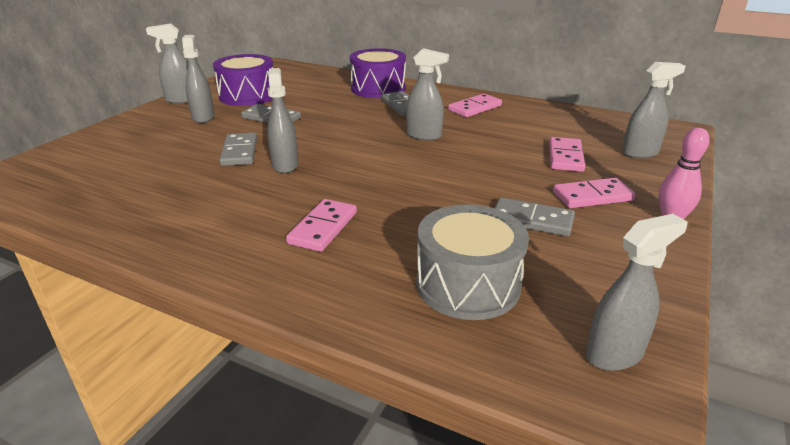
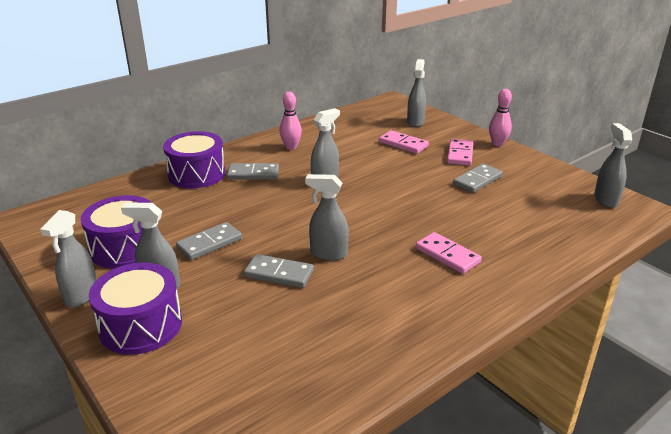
camera: 65 degrees left, 0 degrees up
(151, 124) = (141, 325): none -> purple drum
(468, 284) = (537, 220): grey drum -> none
(475, 108) = (291, 147): pink domino -> pink bowling pin

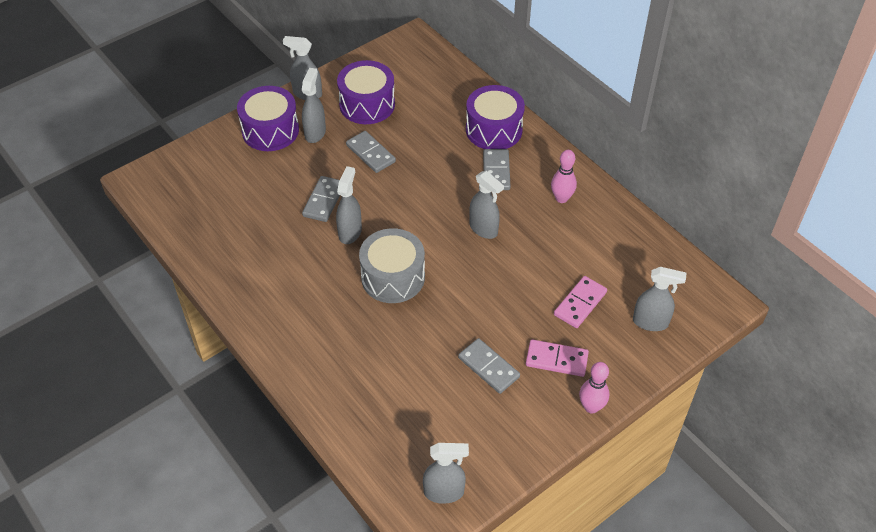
camera: 90 degrees right, 20 degrees up
(388, 226) = (393, 277): none -> grey drum
(447, 255) = (341, 319): pink domino -> none

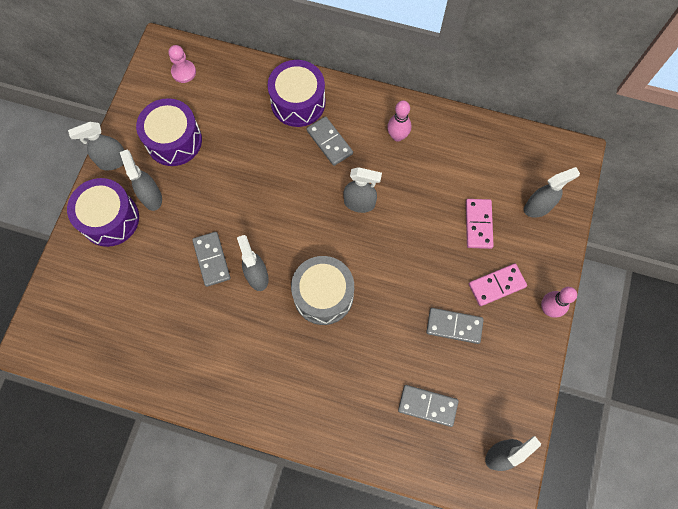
camera: 35 degrees left, 20 degrees up
(371, 153) = (215, 188): grey domino -> grey domino (427, 405)
(416, 62) = (183, 72): none -> pink pawn

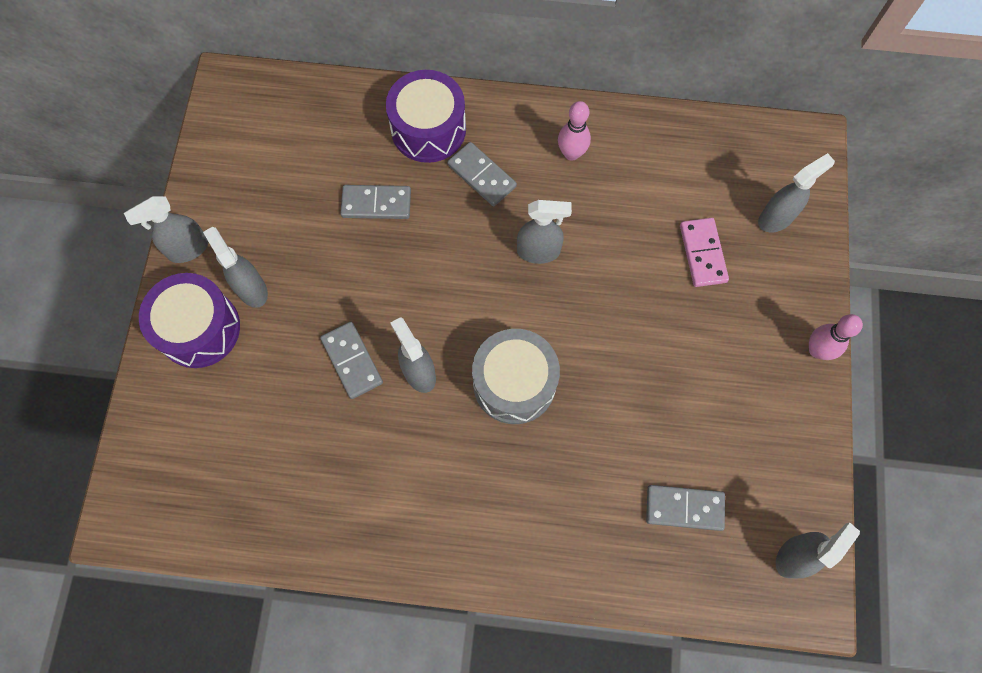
camera: 10 degrees left, 0 degrees up
(174, 140) = (268, 207): purple drum -> none
(183, 72) = (263, 112): pink pawn -> none
(454, 326) = (698, 394): grey domino -> grey domino (376, 203)
(496, 285) = (743, 330): pink domino -> none

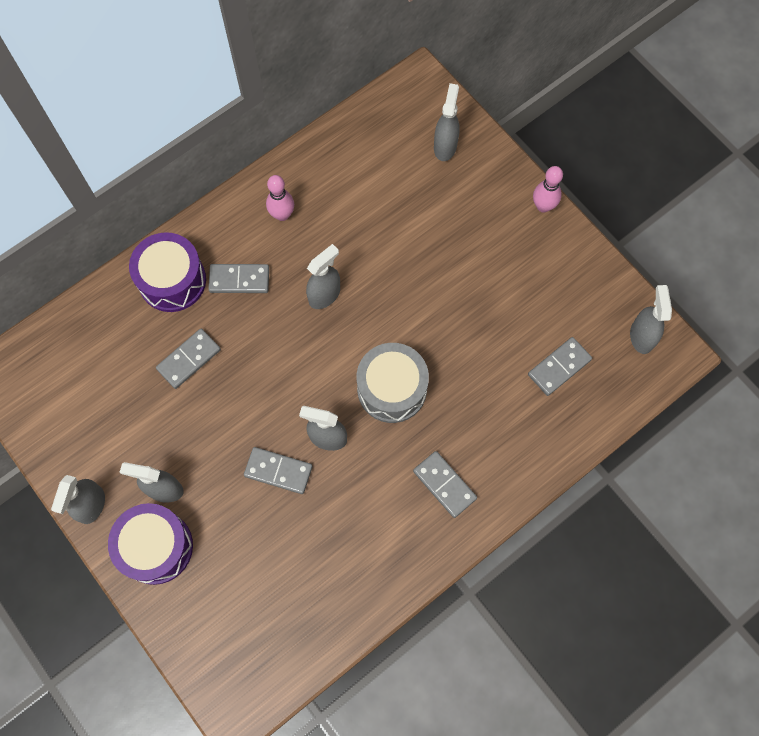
camera: 45 degrees left, 0 degrees up
(474, 509) = (444, 485): none -> grey domino
(703, 253) = (424, 207): pink domino -> none

